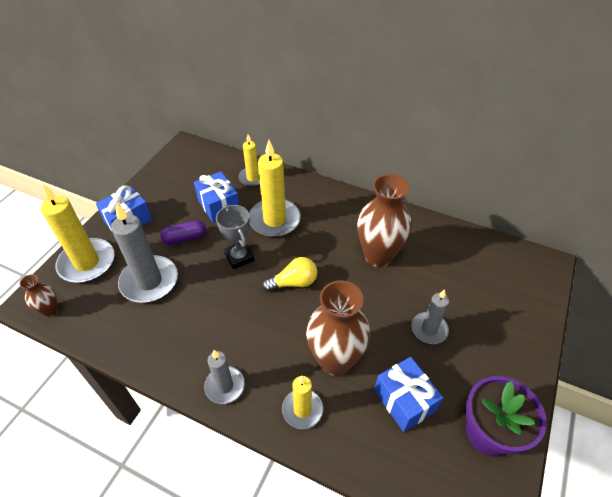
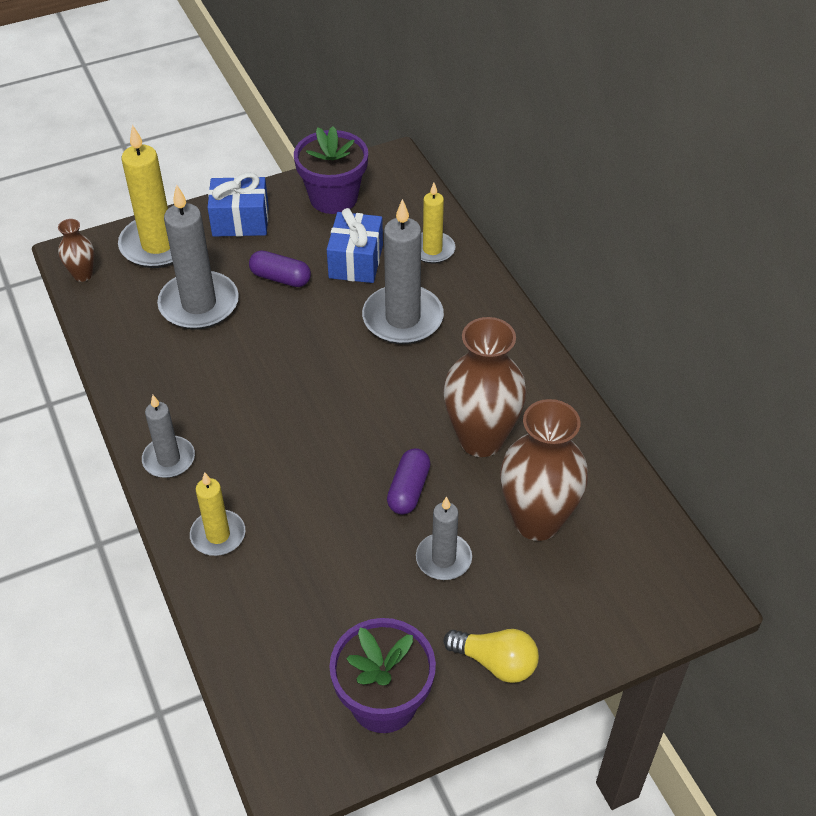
camera: 40 degrees right, 0 degrees up
(171, 180) = (333, 198): none -> purple flower pot
(239, 257) = (317, 337): grey trophy -> none
(274, 220) = (402, 318): yellow candle -> grey candle
(293, 283) = (346, 404): yellow light bulb -> yellow light bulb (495, 662)
(335, 360) = (302, 514): brown vase -> brown vase (537, 521)
(373, 306) = (409, 490): none -> purple capsule
(404, 401) = (329, 605): blue gift -> none

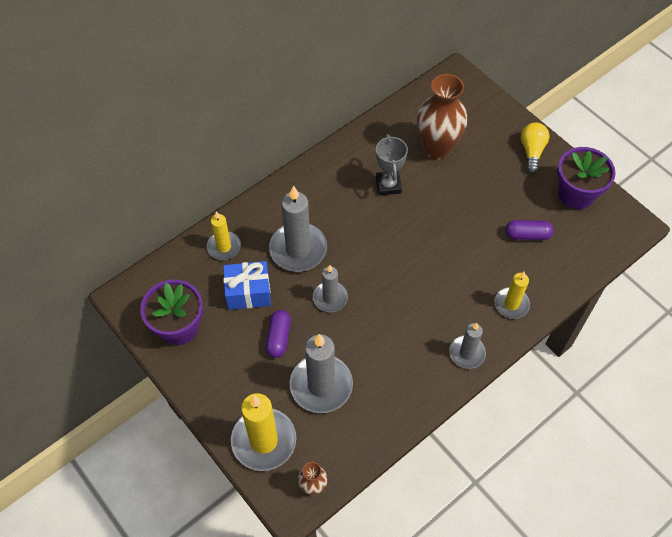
camera: 105 degrees left, 10 degrees up
(240, 221) = (221, 387): blue gift -> none
(409, 490) = (439, 213): purple capsule -> purple capsule (527, 235)
(443, 559) = (479, 186): grey candle -> grey candle (330, 298)
(481, 439) = (388, 185): brown vase -> grey trophy

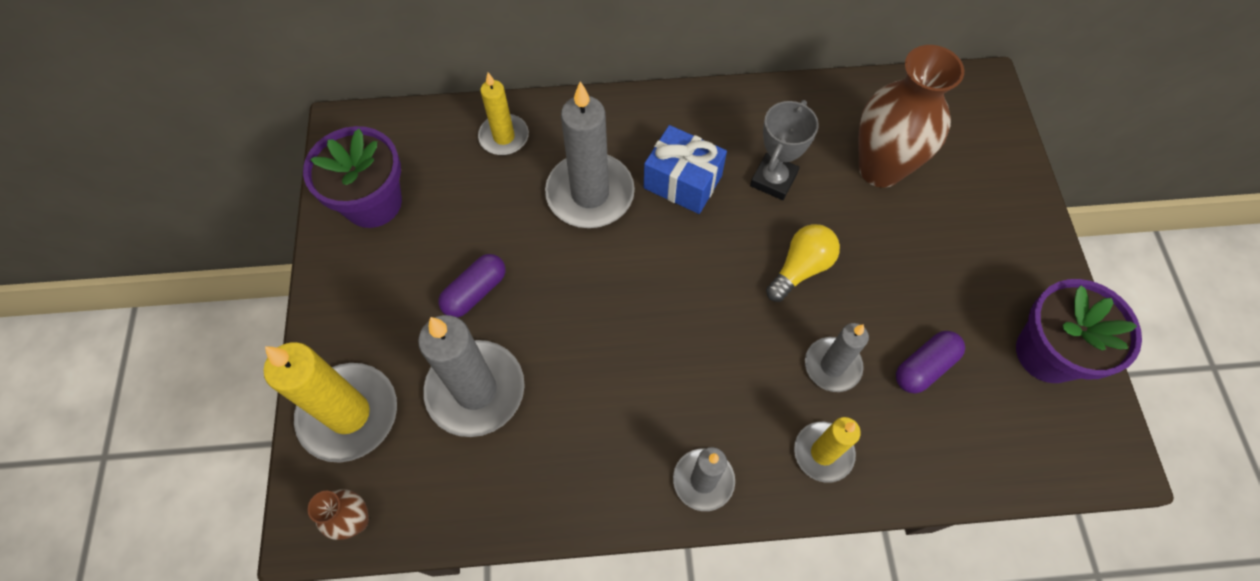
camera: 35 degrees right, 5 degrees up
(248, 292) = (486, 211): blue gift -> blue gift (682, 182)
(330, 298) = (579, 282): grey candle -> grey candle (832, 366)
(527, 235) = (924, 367): purple capsule -> purple capsule turned 75 degrees counterclockwise
(532, 151) = (1021, 251): yellow light bulb -> yellow light bulb (800, 268)

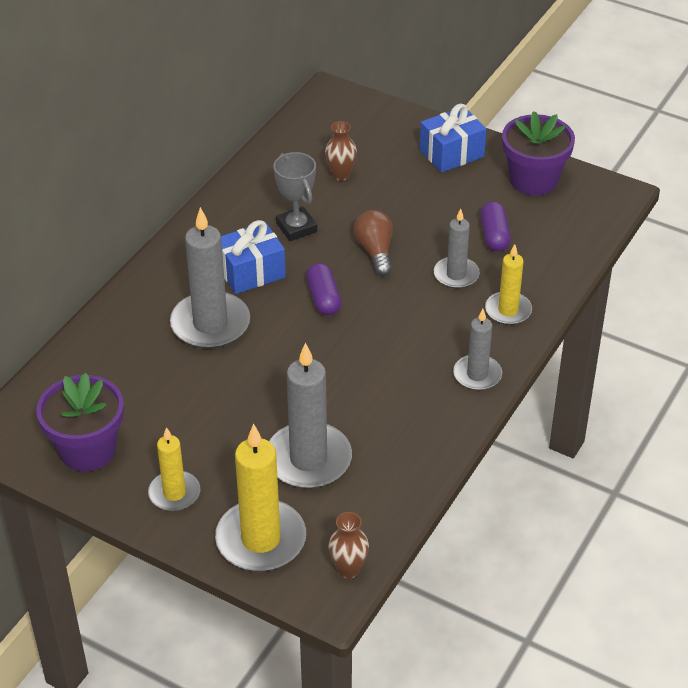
camera: 55 degrees left, 20 degrees down
(475, 292) = (229, 424): purple capsule -> purple capsule (323, 298)
(504, 137) = (109, 347): yellow candle -> yellow candle (174, 493)
(800, 268) = (375, 251): yellow light bulb -> brown light bulb
(880, 169) = (341, 175): brown vase -> brown vase, size x0.48
(1008, 246) = (451, 153): none -> blue gift

